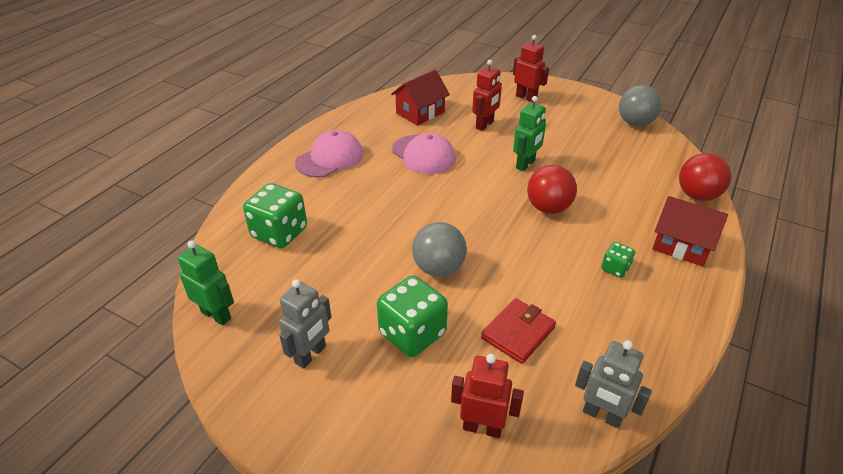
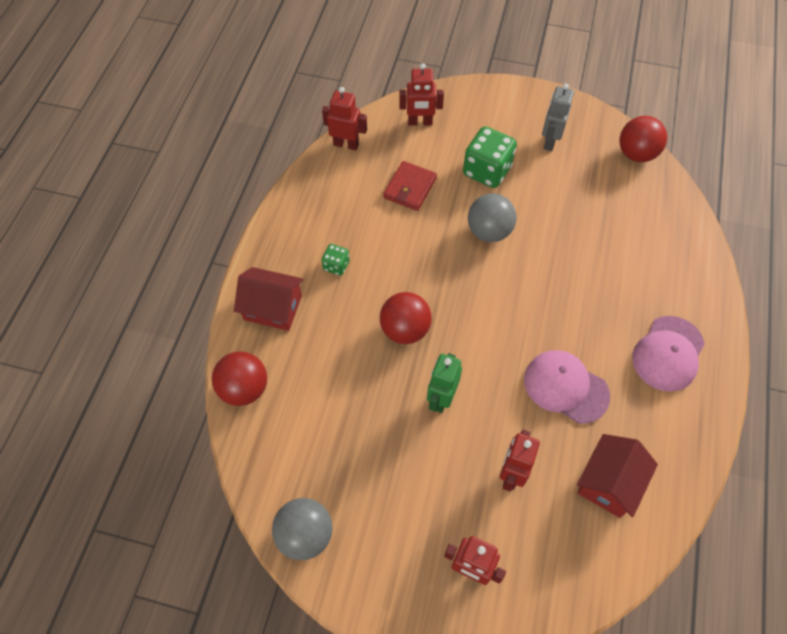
camera: 165 degrees right, 20 degrees up
(216, 315) = (636, 154): green robot -> red ball
(279, 233) = (646, 237): green dice -> none
(602, 415) = (346, 144): grey robot -> red robot

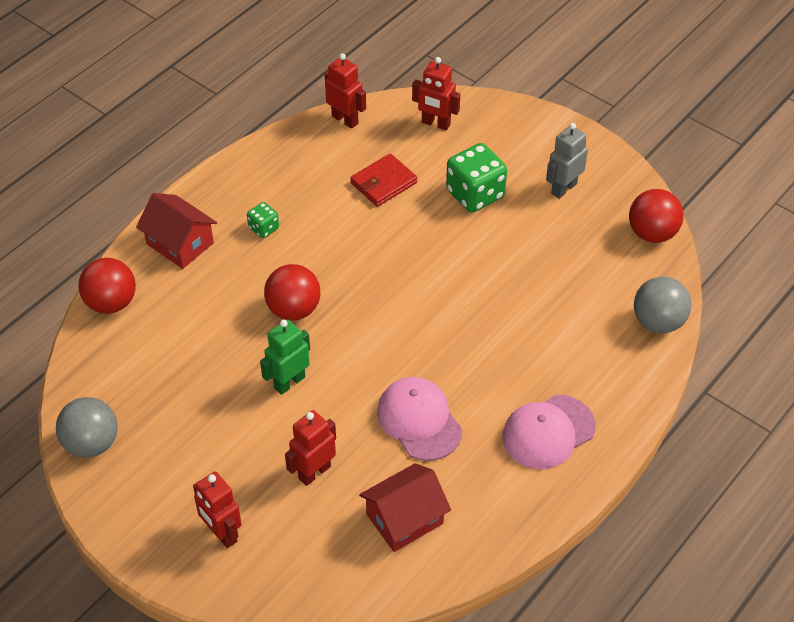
camera: 25 degrees right, 10 degrees down
(489, 231) = (438, 252): grey ball -> grey ball (658, 322)

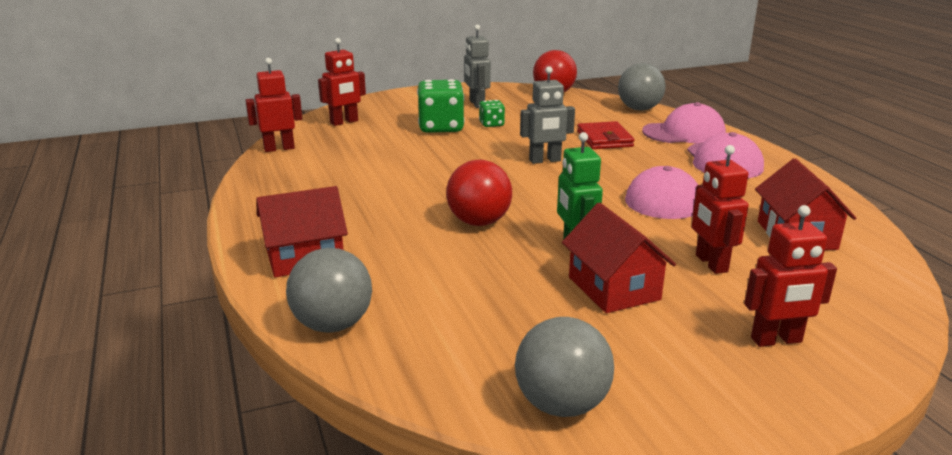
camera: 60 degrees left, 25 degrees down
(111, 303) = (332, 325): red ball -> grey ball
(239, 425) = (613, 288): none -> red house
(263, 228) = (352, 210): green dice -> green dice (491, 124)
(383, 183) = (377, 152): red wallet -> red wallet (604, 139)
(448, 300) = (545, 160): none -> grey robot
(608, 380) = (684, 133): none -> pink cap

